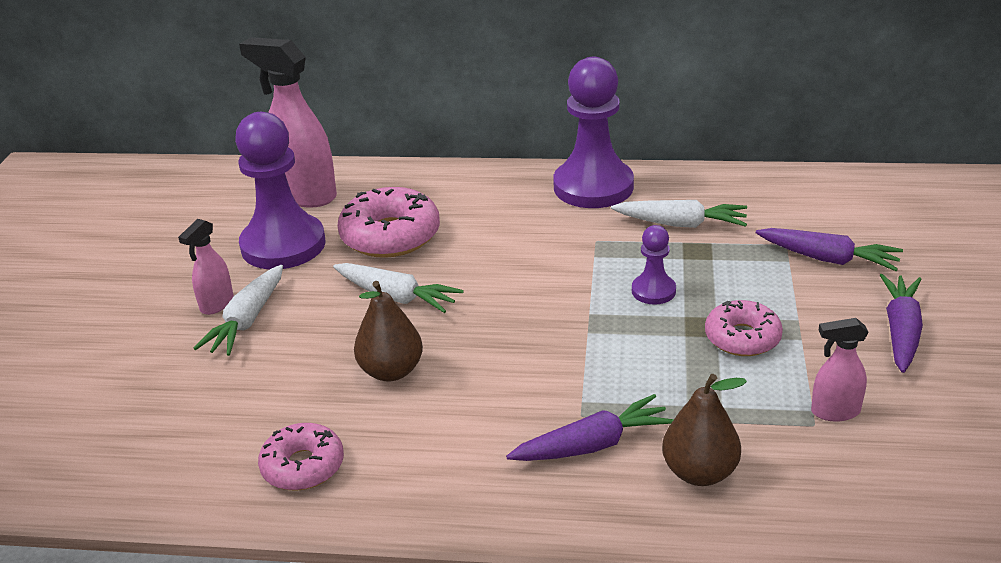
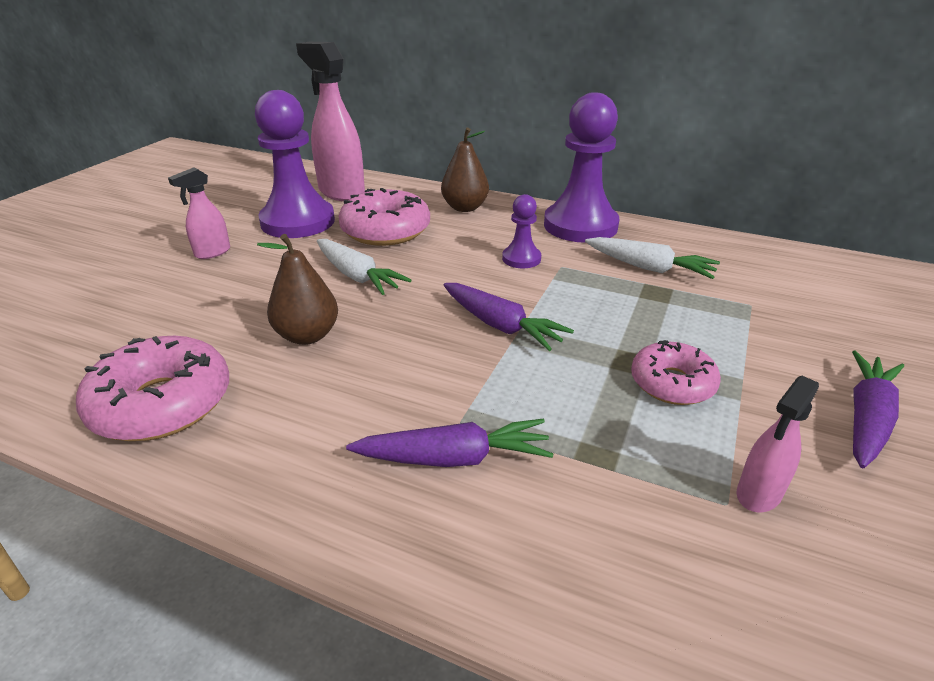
camera: 15 degrees right, 0 degrees up
(247, 321) = (224, 269): white carrot -> none
(303, 466) = (162, 403): pink donut -> pink donut, size x1.56
(653, 291) = (596, 319): purple pawn -> purple pawn (521, 259)
(699, 472) = (560, 526): brown pear -> brown pear (465, 208)
(828, 259) = (795, 326): purple carrot -> purple carrot (501, 326)
(834, 411) = (758, 494): pink spray bottle -> pink spray bottle turned 60 degrees counterclockwise

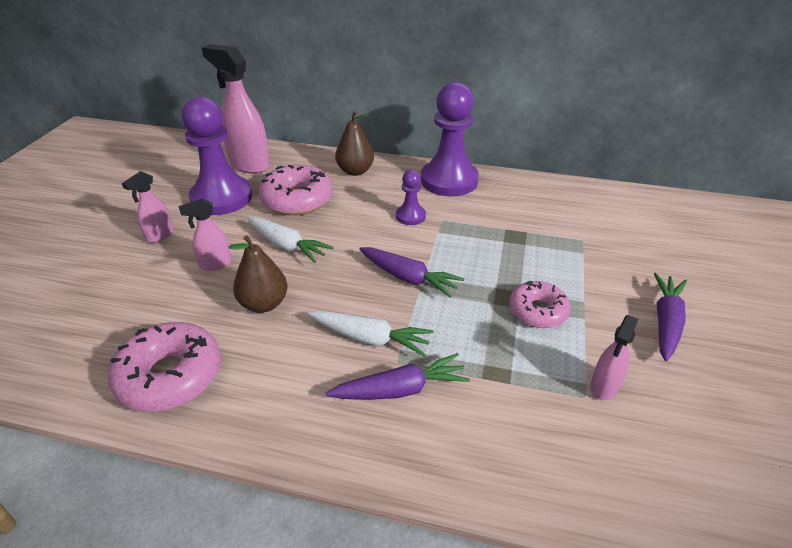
camera: 10 degrees left, 5 degrees up
(265, 287) = (215, 264): none -> pink spray bottle
(649, 268) = (507, 215): white carrot -> white carrot (370, 338)

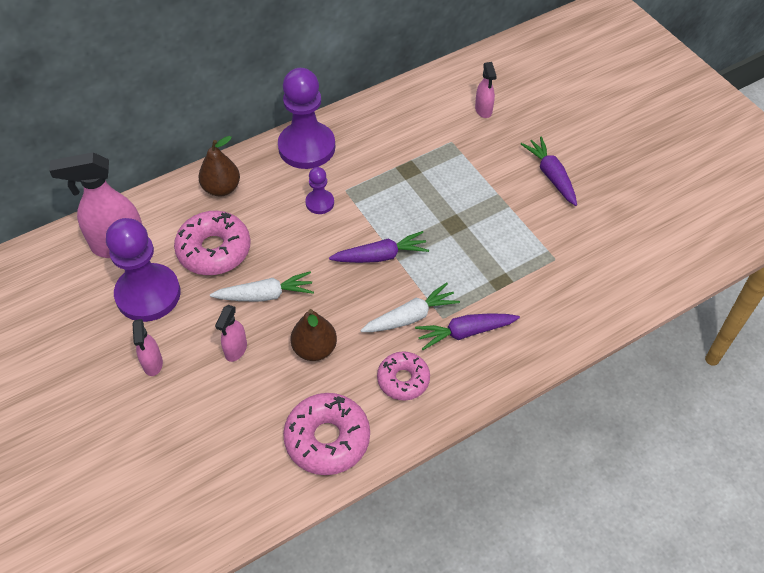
camera: 45 degrees left, 15 degrees up
(401, 389) = (464, 332): purple carrot -> purple carrot turned 135 degrees counterclockwise
(537, 311) = (480, 221): pink donut -> pink donut (403, 380)
(604, 387) = (558, 245): pink spray bottle -> pink spray bottle (483, 110)

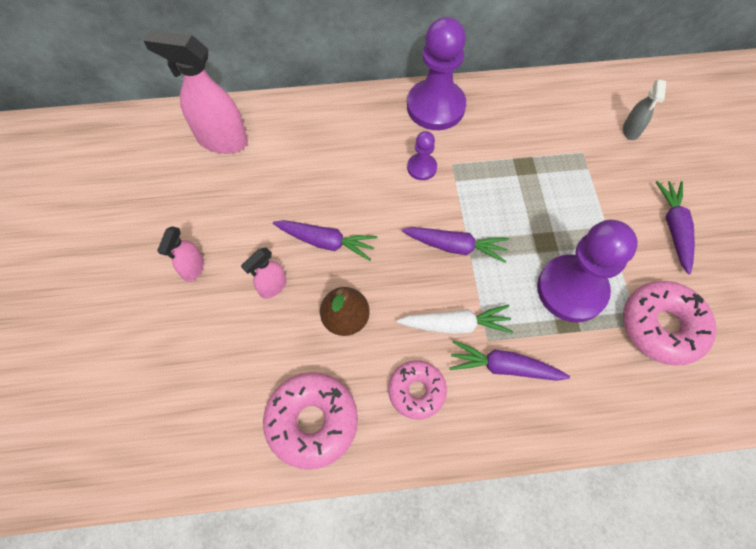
camera: 25 degrees right, 10 degrees up
(148, 294) = (223, 198): purple pawn -> purple pawn (571, 289)
(214, 250) = (302, 177): pink donut -> pink donut (661, 326)
(221, 188) = (338, 119): brown pear -> none
(265, 295) = (326, 242): white carrot -> purple carrot
(483, 110) = (631, 130): pink spray bottle -> grey spray bottle

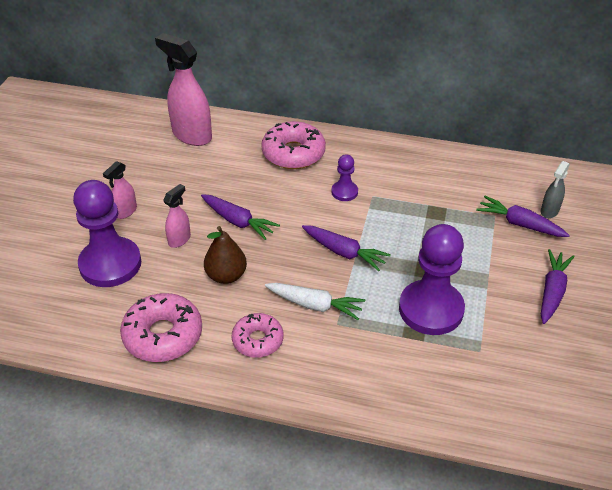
camera: 20 degrees right, 20 degrees down
(272, 287) = (179, 239): pink spray bottle -> pink spray bottle turned 150 degrees clockwise
(435, 107) = (379, 154): purple pawn -> purple pawn (110, 264)
(503, 367) = (340, 345): purple carrot -> purple carrot (519, 224)
(661, 326) = (501, 358): pink donut -> pink donut (293, 153)

